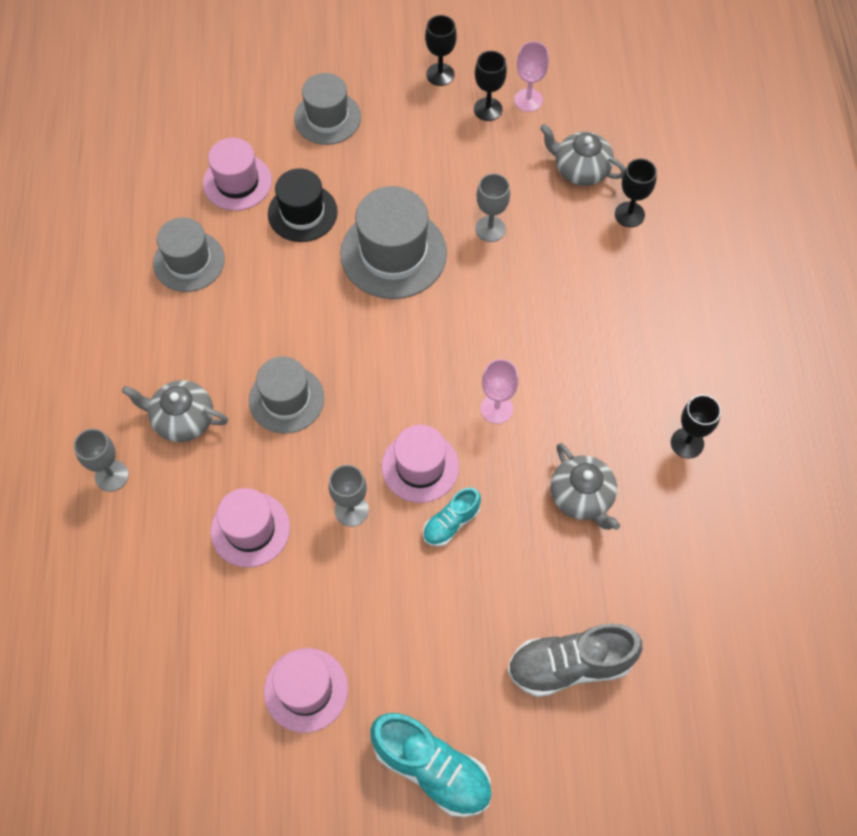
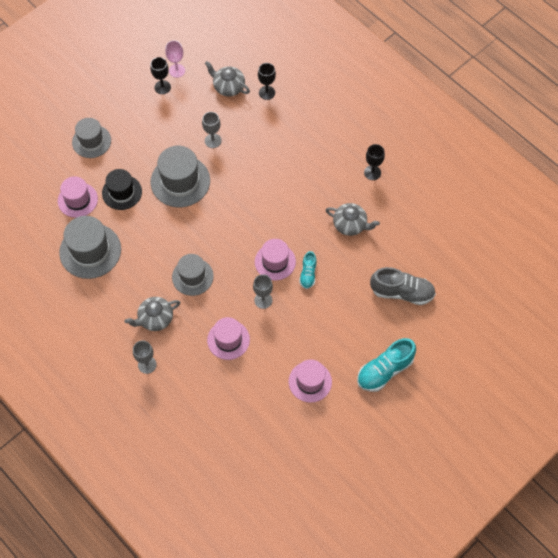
camera: 40 degrees left, 0 degrees up
(189, 261) = (90, 251): grey hat -> grey hat, size x1.50
(432, 768) = (384, 370): turquoise shoe -> turquoise shoe turned 150 degrees clockwise
(440, 74) = (125, 85): black goblet -> none
(496, 409) = (285, 215): pink goblet -> none
(570, 665) = (402, 292): grey shoe -> grey shoe turned 120 degrees counterclockwise
(580, 169) = (228, 87): grey teapot -> grey teapot turned 45 degrees clockwise

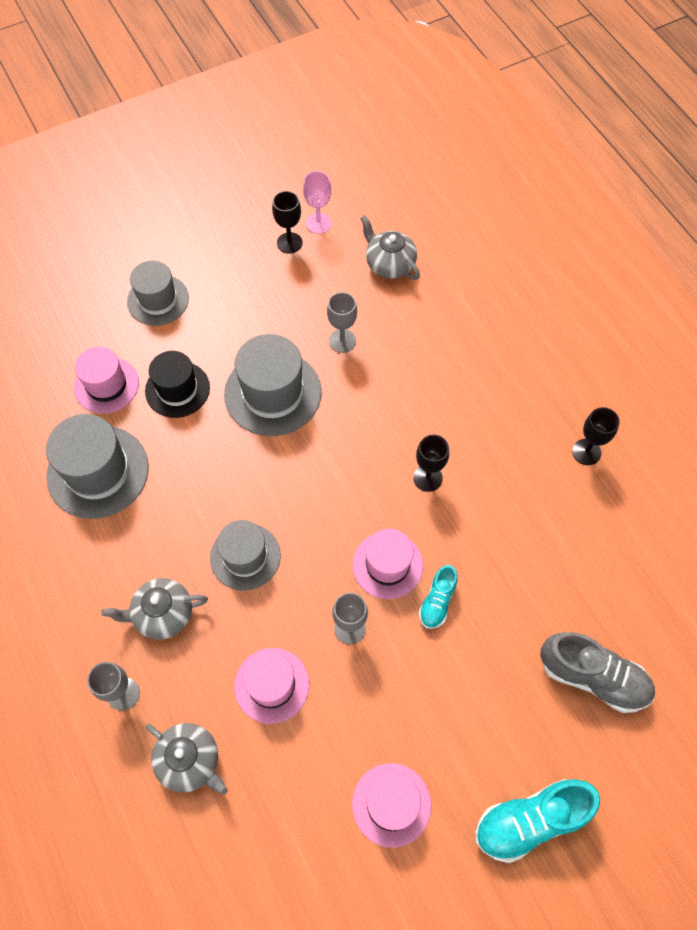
camera: 15 degrees right, 0 degrees up
(267, 92) = (446, 285): black goblet -> black goblet (427, 478)
(350, 225) = (529, 532): grey teapot -> grey teapot (190, 761)

